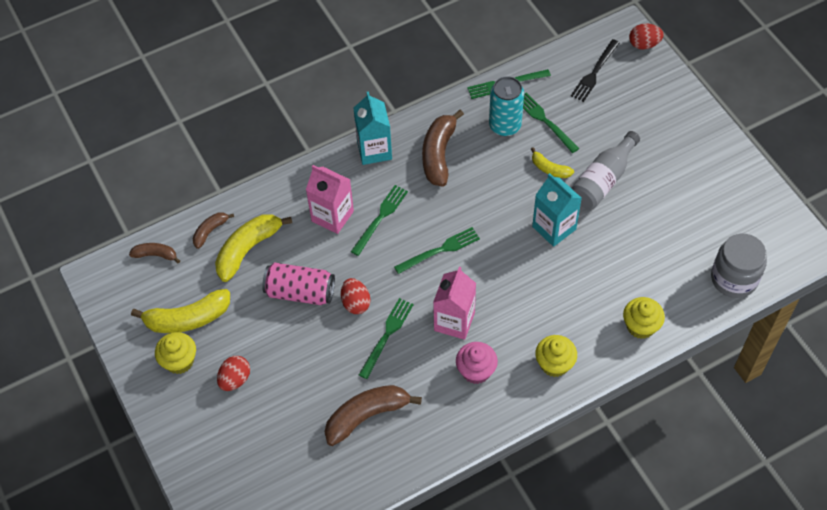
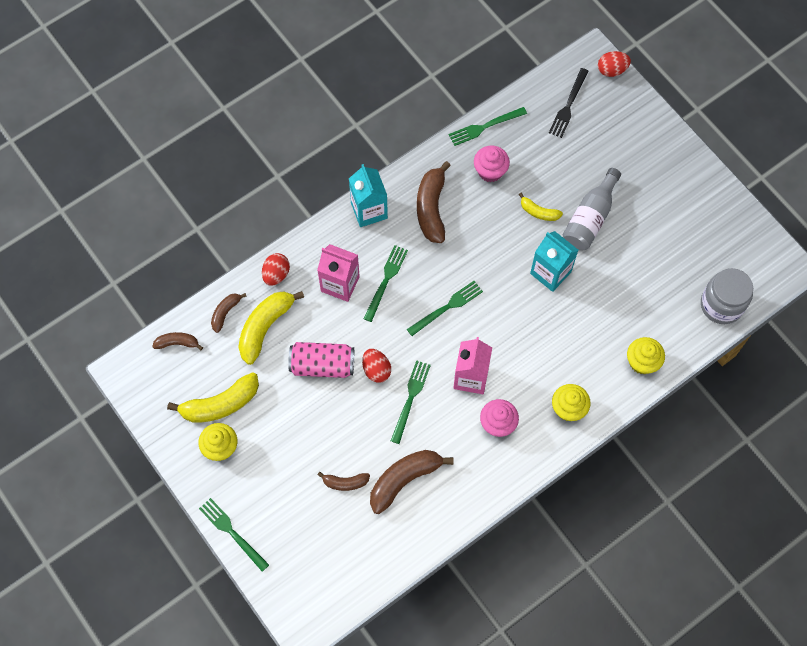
camera: 10 degrees left, 10 degrees up
(235, 379) = (276, 459): red egg -> red egg (276, 274)
(303, 411) = (345, 482): none -> brown banana
(505, 125) = (490, 171): turquoise can -> pink cupcake
(545, 121) = (528, 162): green fork -> green fork (232, 532)

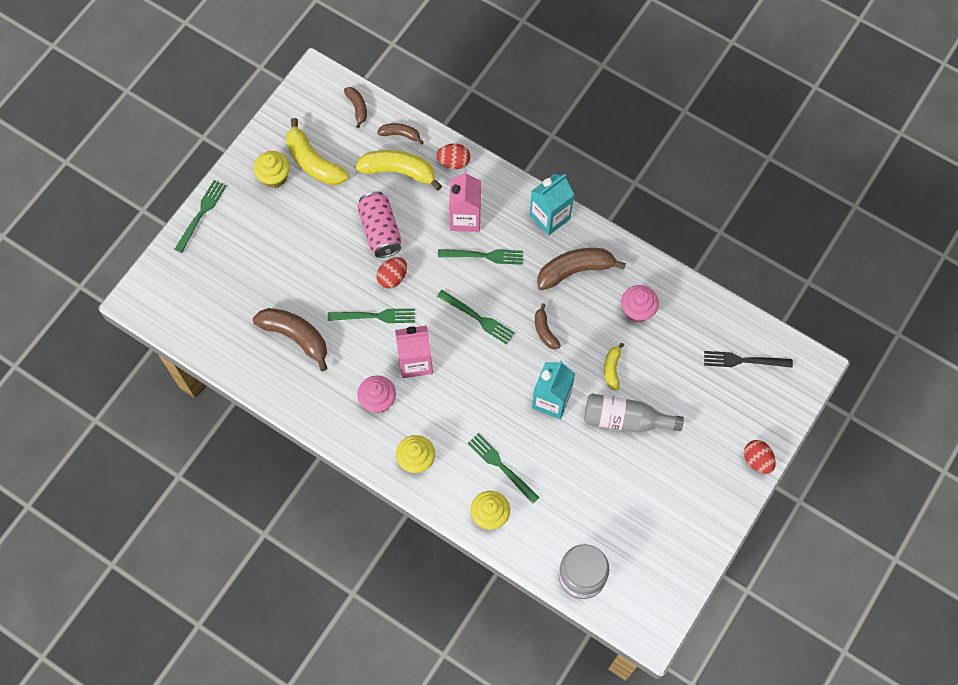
camera: 70 degrees right, 0 degrees up
(345, 482) = (276, 288): brown banana -> brown banana (545, 331)
(485, 126) = (684, 290): green fork -> green fork (501, 466)
(612, 70) = (804, 390): red egg -> red egg (757, 460)

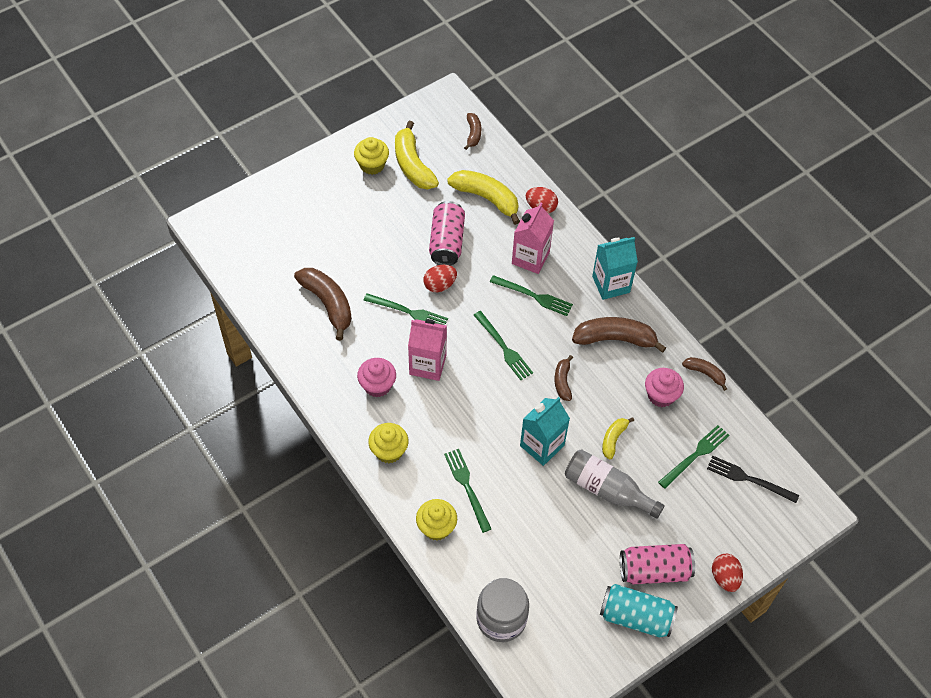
camera: 20 degrees right, 10 degrees down
(201, 213) = (293, 173): green fork -> green fork (695, 455)
(400, 135) = (502, 168): brown banana -> brown banana (705, 373)
(695, 478) = (654, 570): none -> pink can
(696, 527) = (635, 617): none -> turquoise can

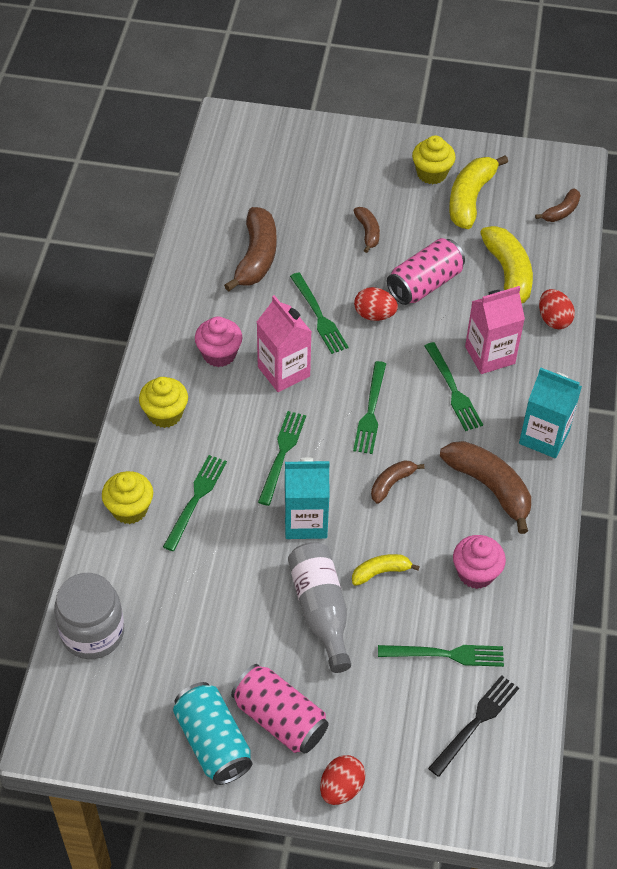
camera: 45 degrees right, 5 degrees down
(484, 417) = (282, 454): none -> green fork
(705, 373) = (547, 590): brown banana -> brown banana (368, 232)
(749, 479) = (476, 723): black fork -> black fork turned 60 degrees clockwise

